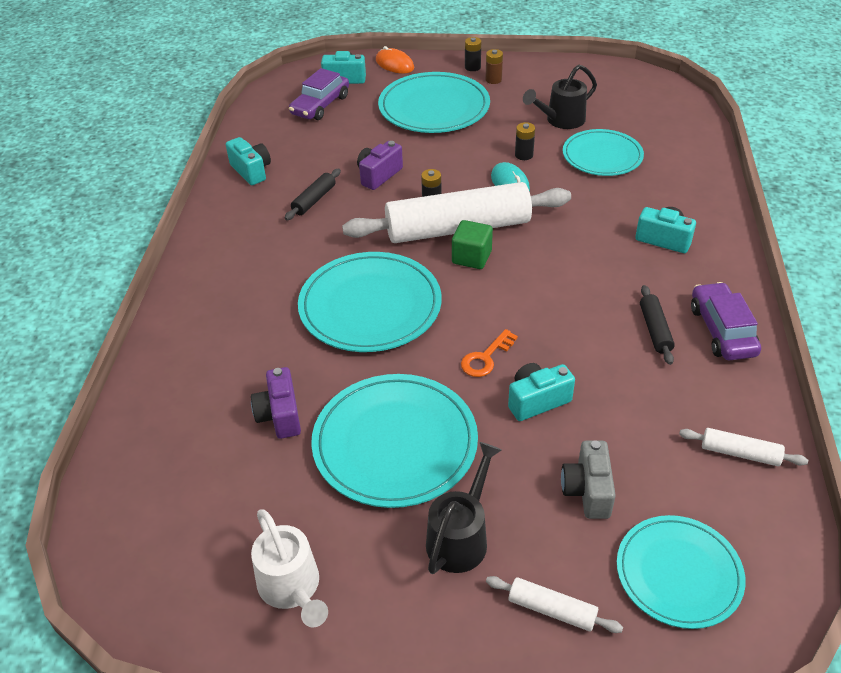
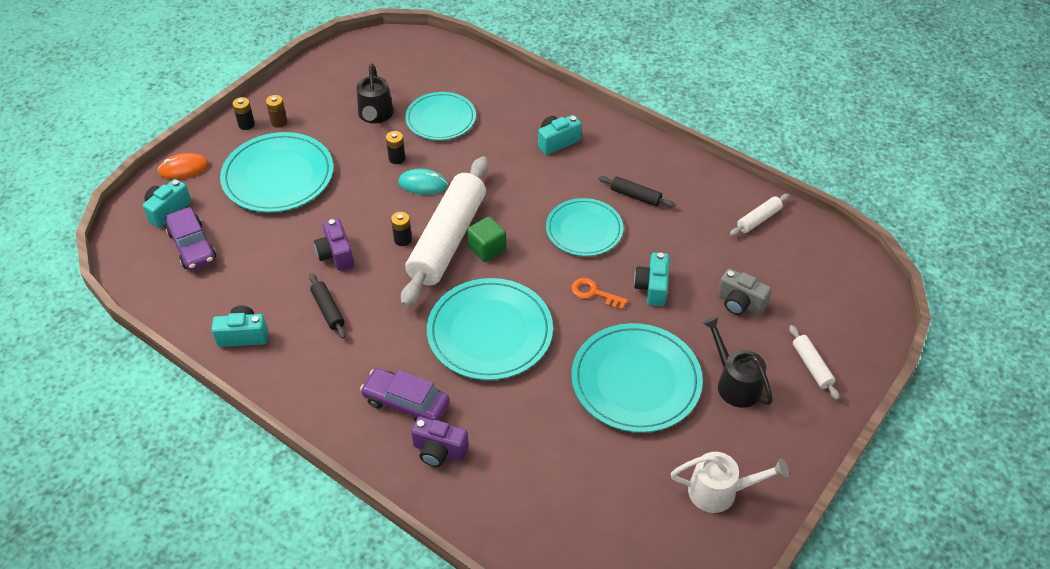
camera: 60 degrees left, 5 degrees up
(280, 415) = (562, 436): purple camera -> purple camera (439, 450)
(486, 358) = (594, 293): orange key -> orange key turned 135 degrees clockwise
(552, 610) = (812, 366): white rolling pin -> white rolling pin turned 75 degrees counterclockwise
(678, 573) = (821, 296): turquoise plate -> turquoise plate (584, 230)
(722, 330) = (660, 167): purple car -> purple car (406, 402)

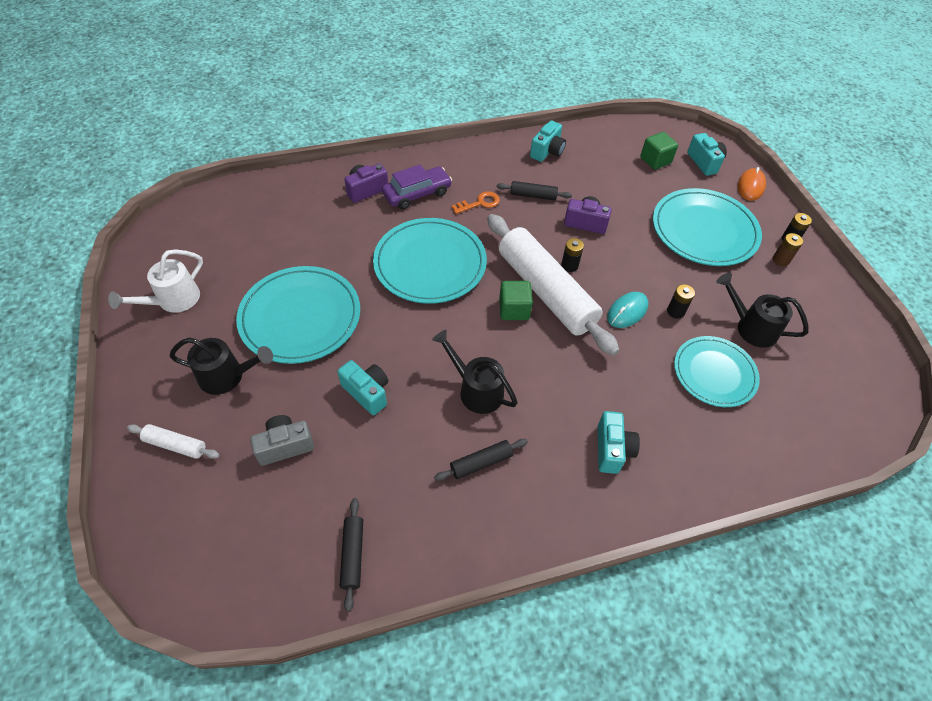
camera: 125 degrees right, 5 degrees up
(192, 246) = (655, 160): purple car -> green cube
(584, 230) = (476, 389): turquoise plate -> black watering can
(594, 293) = (402, 348): orange key -> orange key (479, 203)
(758, 219) = (353, 555): white rolling pin -> black rolling pin

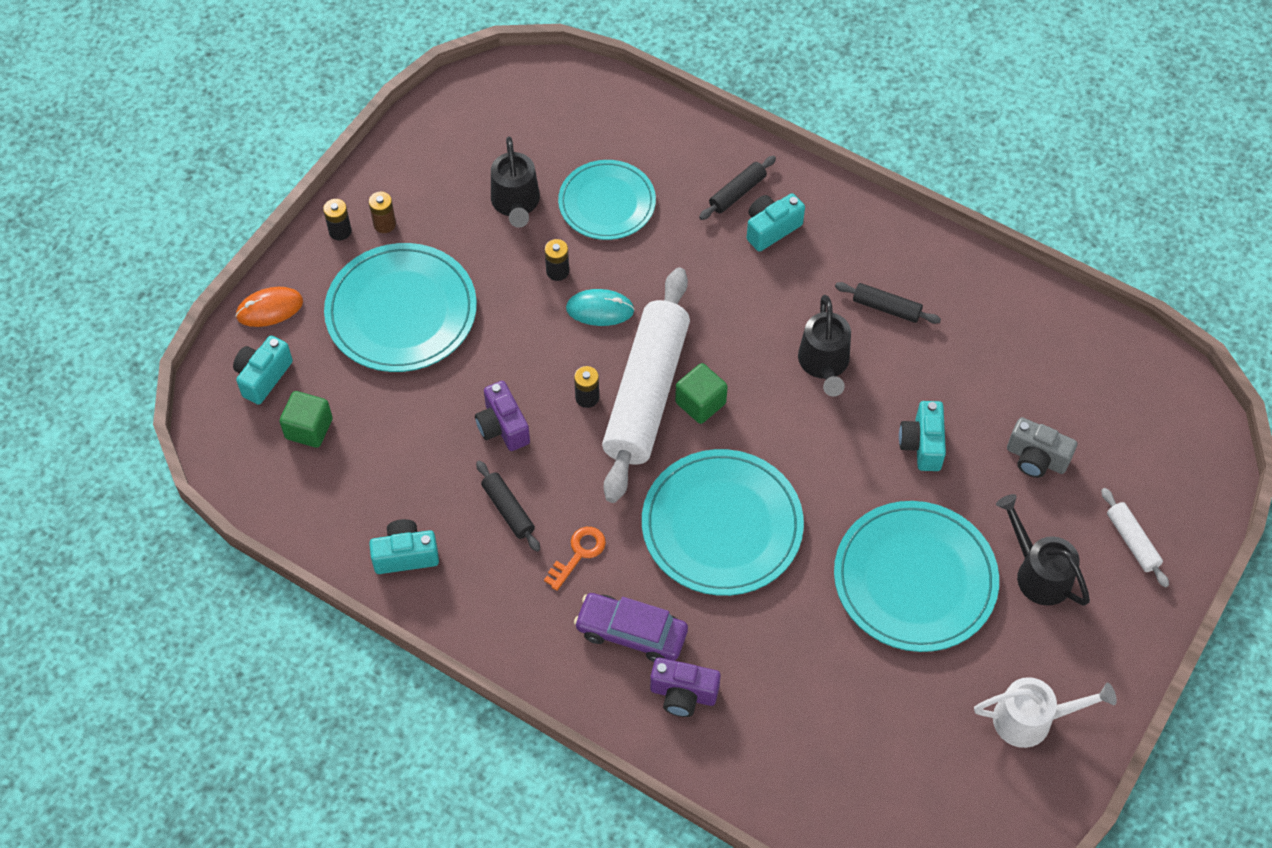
camera: 130 degrees left, 5 degrees up
(353, 555) = (1051, 331): black rolling pin -> black rolling pin (737, 193)
(479, 203) = (578, 554): orange key -> orange key turned 105 degrees clockwise

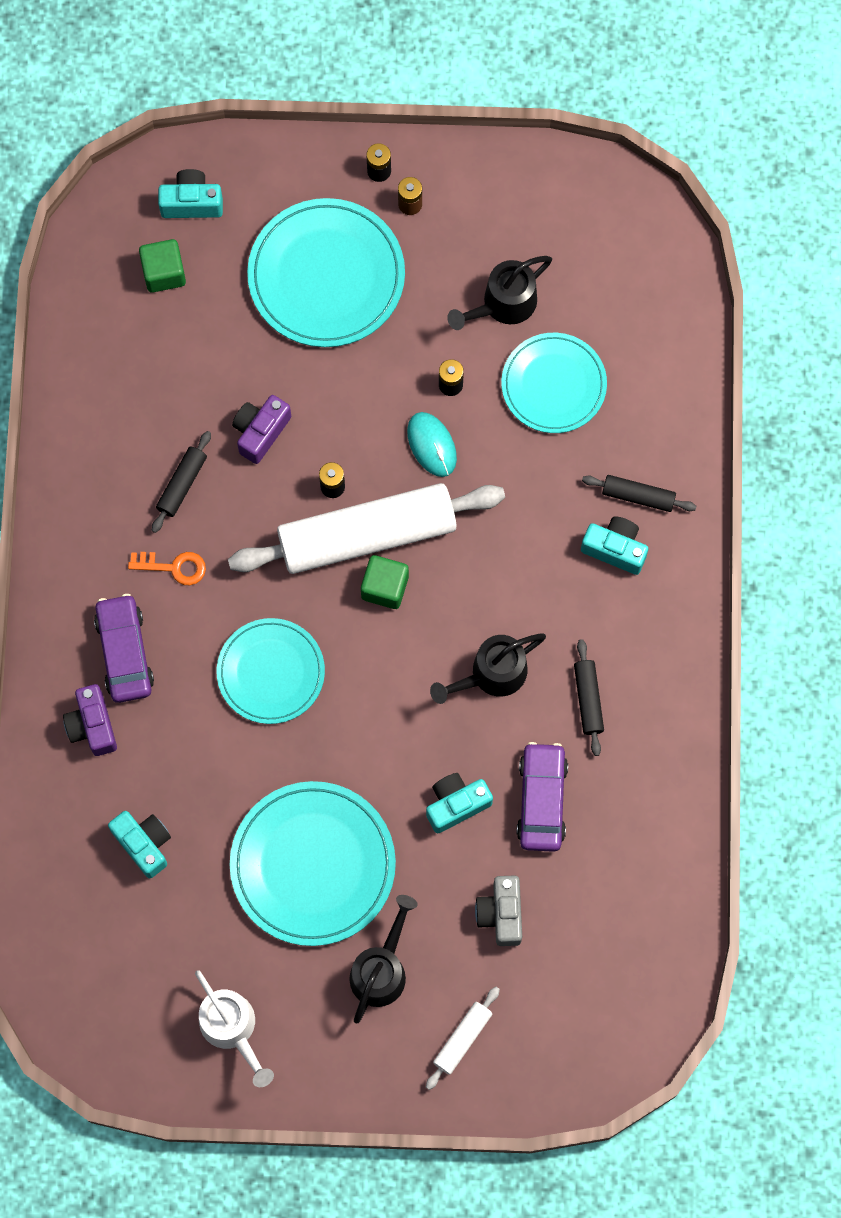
camera: 60 degrees right, 15 degrees up
(269, 309) = (262, 163): orange mouse -> none
(405, 555) = (91, 426): turquoise camera -> turquoise camera (144, 844)
(722, 525) = (271, 672): turquoise plate -> turquoise plate, size x0.66
(953, 381) = (542, 800): none -> purple car

